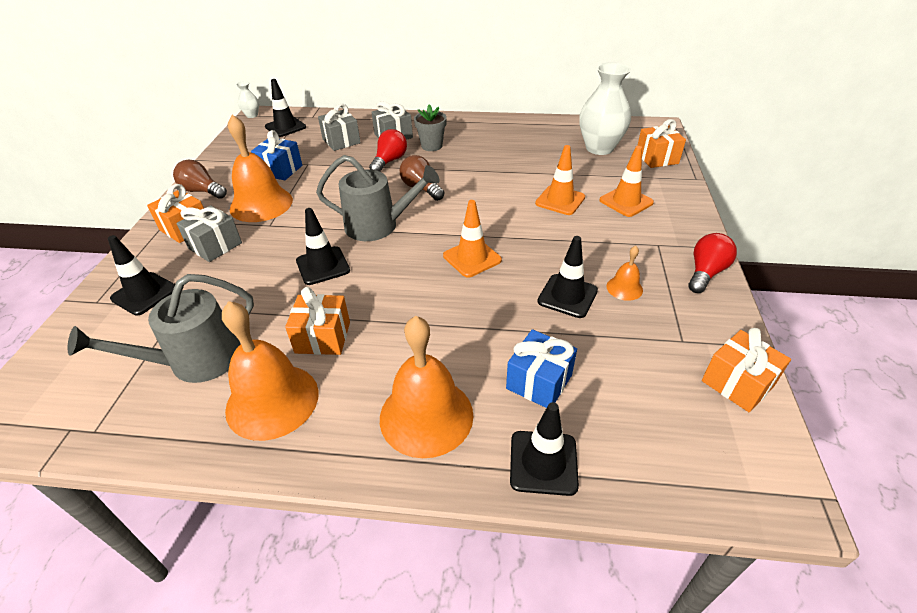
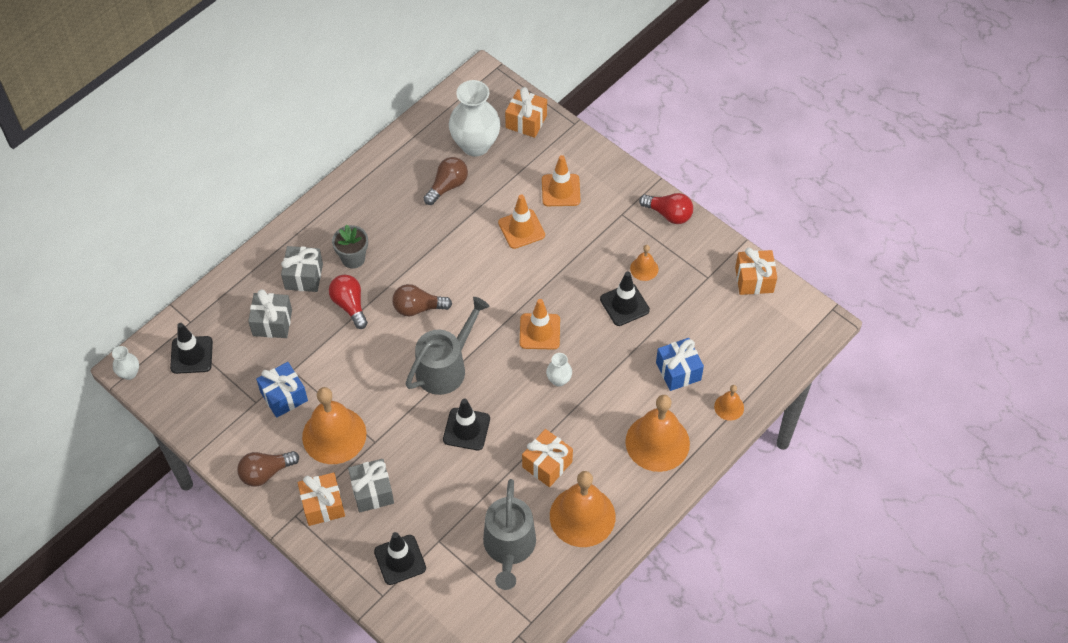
camera: 55 degrees left, 15 degrees up
(432, 295) = (559, 380): none -> white vase
(543, 462) = (729, 407): black traffic cone -> orange bell
(546, 153) = (447, 186): none -> brown light bulb
(705, 273) = (668, 214): red light bulb -> red light bulb turned 135 degrees clockwise

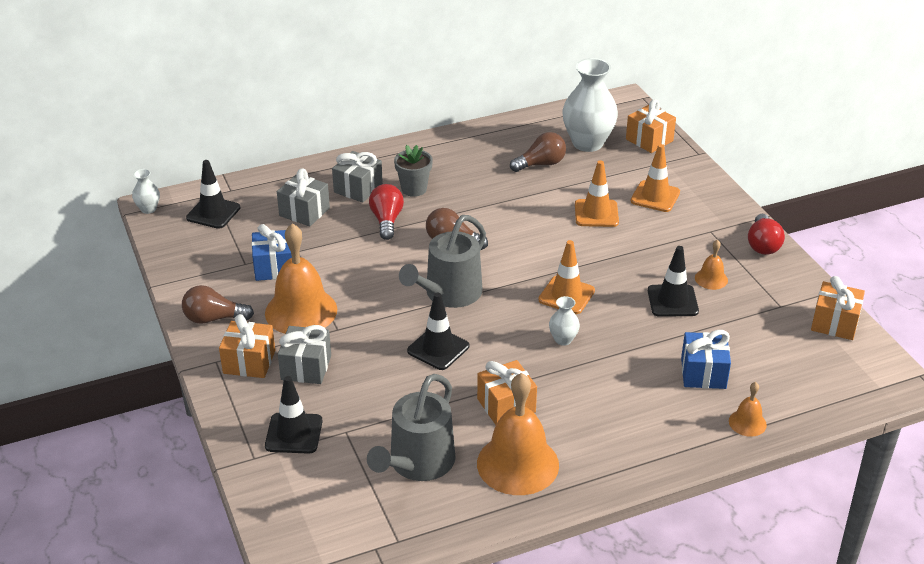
camera: 25 degrees right, 20 degrees down
(445, 367) = (449, 294): grey watering can -> grey watering can turned 150 degrees clockwise
(657, 442) = (644, 427): orange bell -> none
(668, 214) = (762, 245): red light bulb -> red light bulb turned 45 degrees clockwise

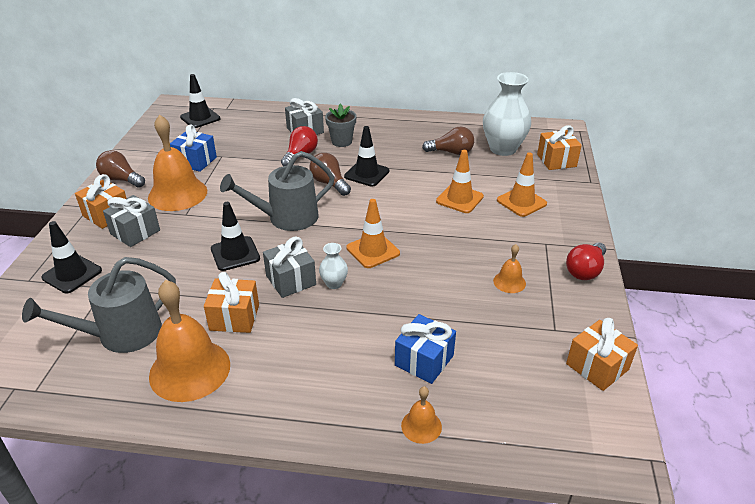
camera: 30 degrees right, 0 degrees up
(148, 209) = (167, 105): white vase -> none
(304, 212) = (254, 134): grey gift -> grey gift (291, 280)
(672, 301) = (457, 287): black traffic cone -> black traffic cone (366, 174)

